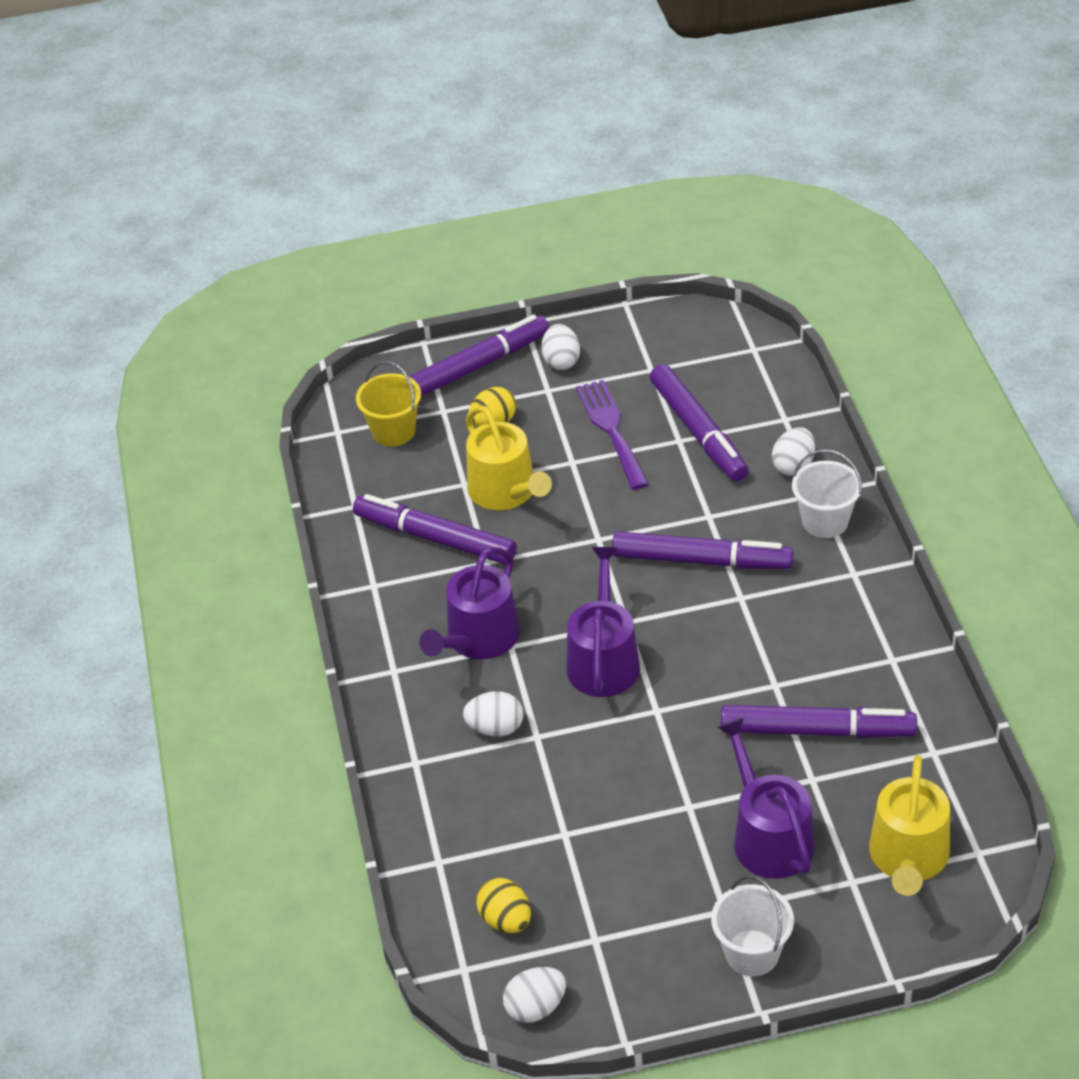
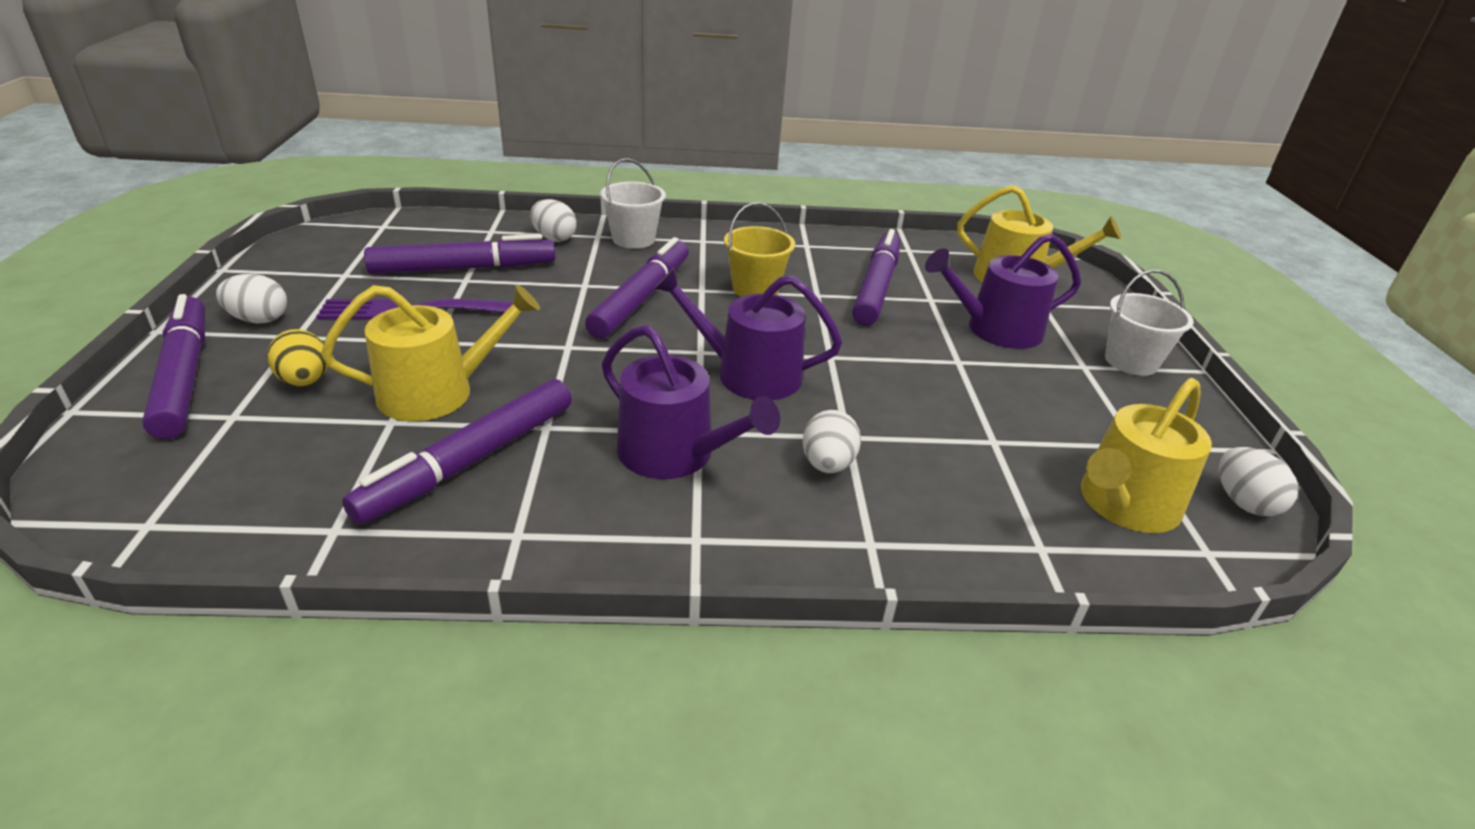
camera: 85 degrees left, 10 degrees down
(393, 431) = (218, 466): yellow bucket -> yellow bucket (755, 289)
(506, 920) = (1124, 505): yellow egg -> yellow watering can

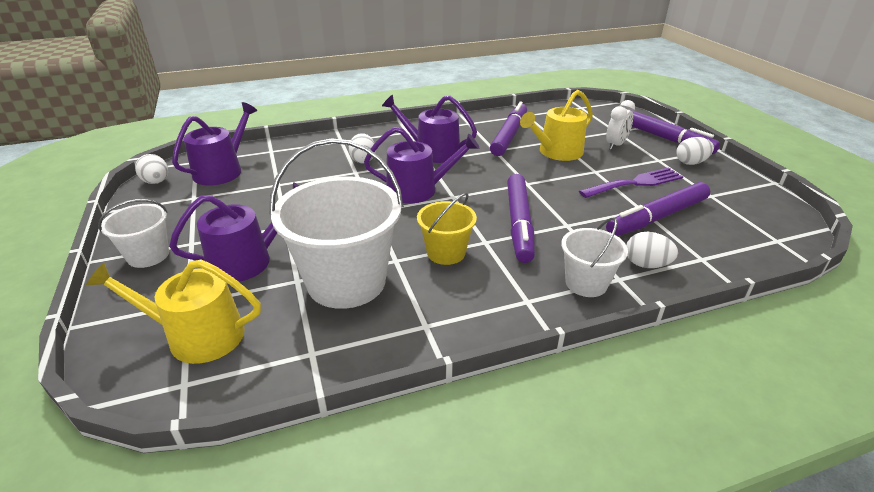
camera: 165 degrees right, 0 degrees up
(305, 381) = (615, 145): yellow egg -> white clock
(876, 287) = (346, 282): purple marker -> white bucket
(1124, 505) = (222, 170): yellow watering can -> purple watering can

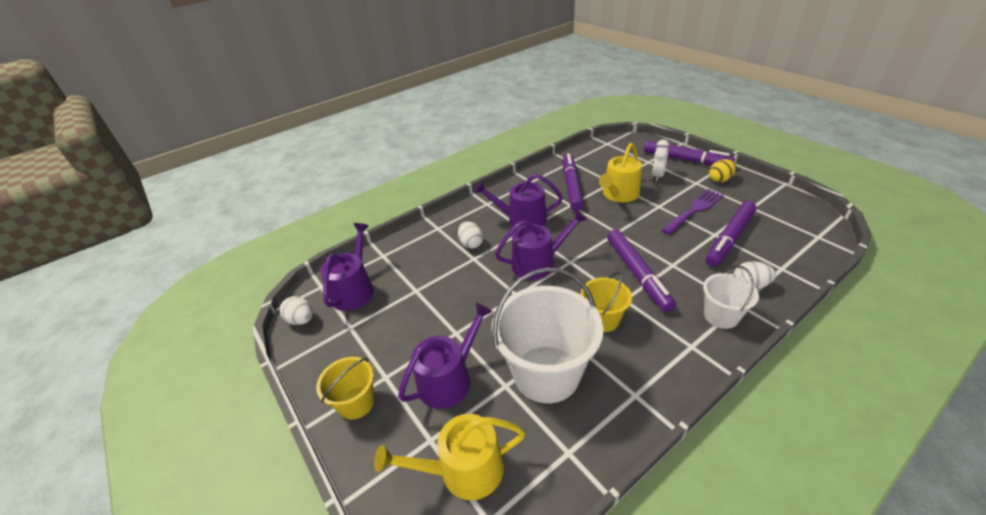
camera: 15 degrees left, 5 degrees up
(148, 255) = (356, 403): white bucket -> yellow bucket
(691, 163) = (720, 179): white egg -> yellow egg

